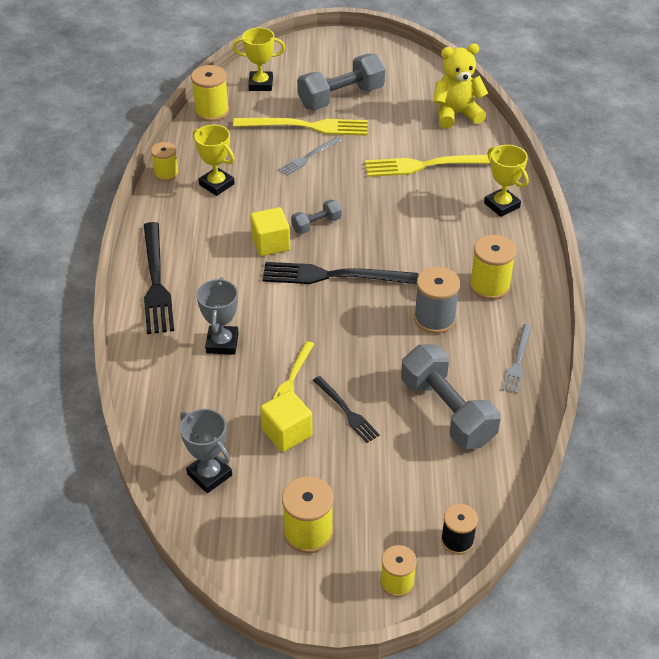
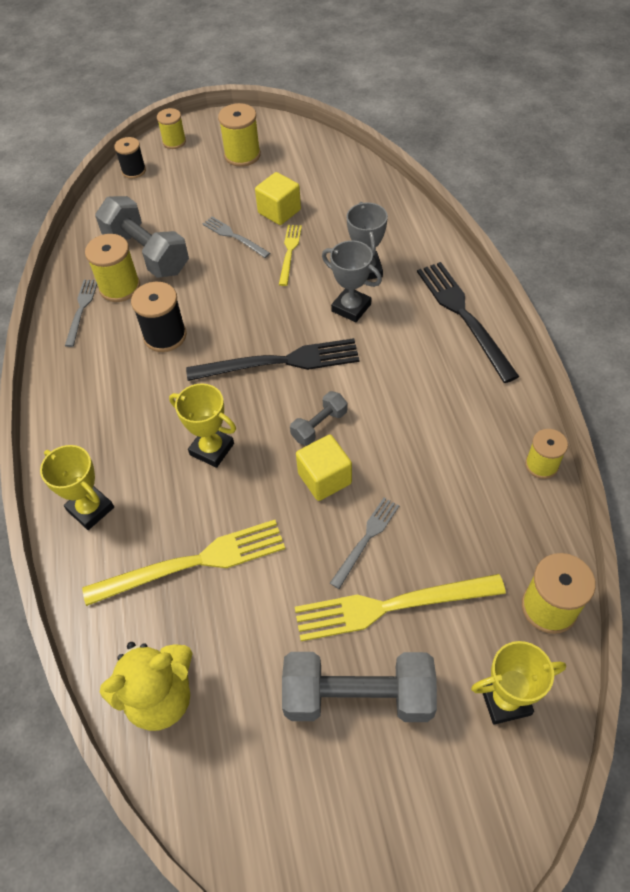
camera: 170 degrees right, 10 degrees up
(209, 475) = (329, 173): grey trophy -> grey trophy (351, 307)
(216, 184) = (467, 461): yellow trophy -> yellow trophy (212, 449)
(270, 243) = (363, 387): yellow cube -> yellow cube (324, 478)
(341, 97) = (358, 696): grey dumbbell -> grey dumbbell turned 45 degrees clockwise
(346, 411) = (234, 236): black fork -> grey fork
(434, 319) = (165, 336): grey spool -> black spool
(489, 286) = (108, 386): yellow spool -> yellow spool (120, 287)

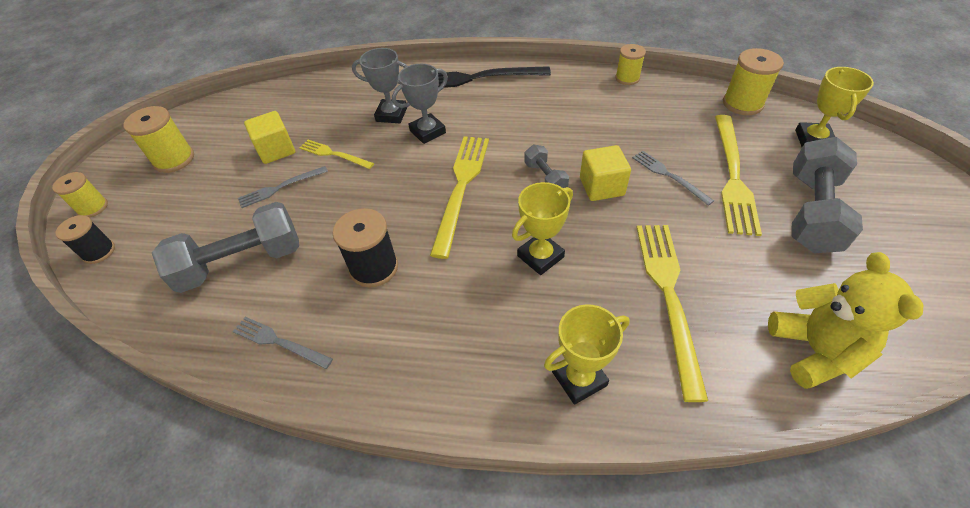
camera: 70 degrees left, 5 degrees down
(120, 287) = (273, 297): yellow spool -> none
(280, 362) = (461, 188): black fork -> yellow fork

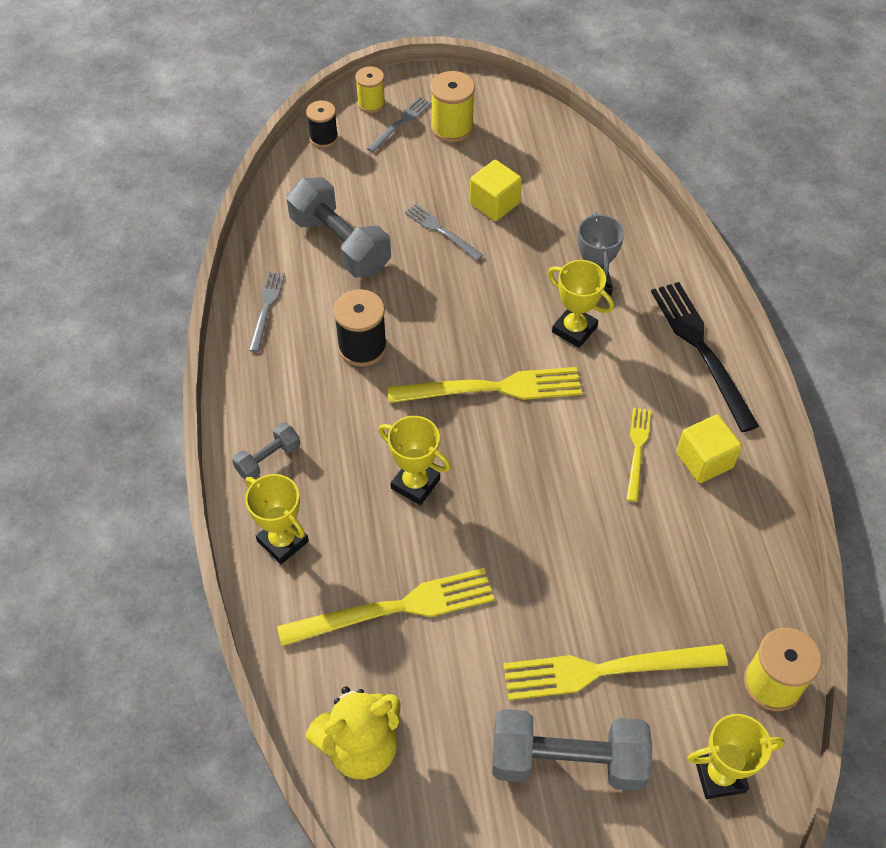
camera: 70 degrees right, 5 degrees up
(334, 154) = (505, 256): yellow fork -> yellow fork (637, 450)
(427, 132) = (574, 329): grey trophy -> yellow trophy
(545, 178) = (534, 466): grey dumbbell -> grey dumbbell (268, 459)
(601, 186) = (539, 526): yellow cube -> yellow cube (704, 460)
(627, 78) = (776, 528): yellow spool -> none
(669, 176) = (582, 596): grey fork -> grey fork (400, 123)

